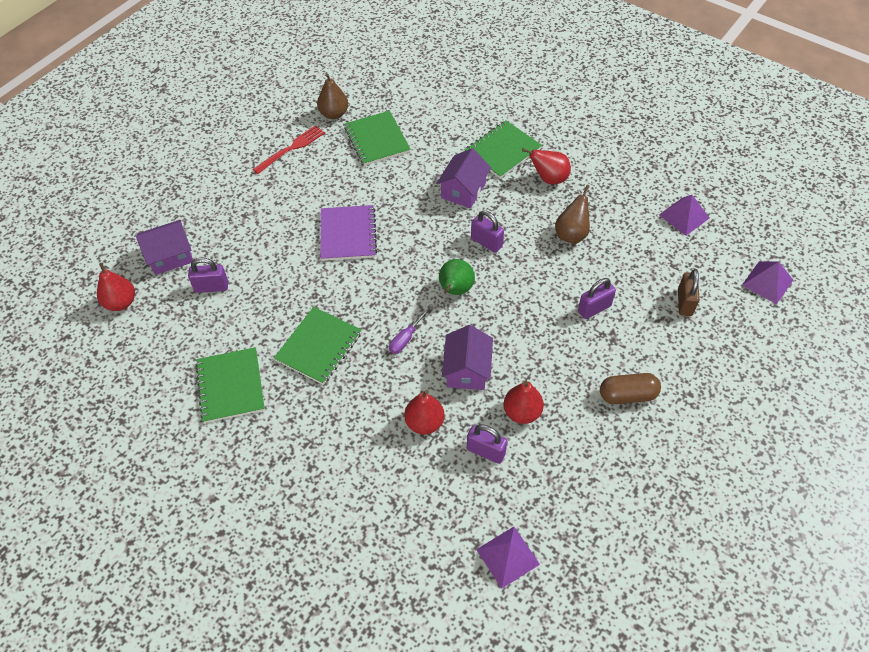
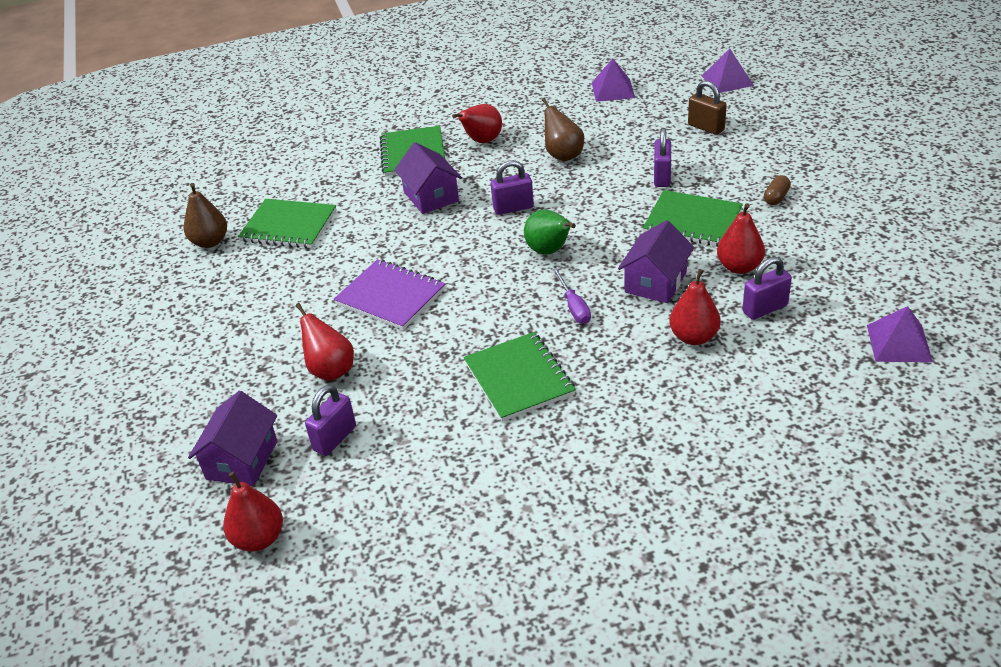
camera: 50 degrees left, 15 degrees down
(231, 386) = (500, 476): green notebook -> green notebook (692, 221)
(264, 248) = (330, 370): none -> red pear
(291, 148) = (214, 292): red fork -> none
(467, 370) = (655, 282): purple house -> purple house turned 75 degrees clockwise
(627, 395) = (776, 197): brown capsule -> brown capsule, size x0.60

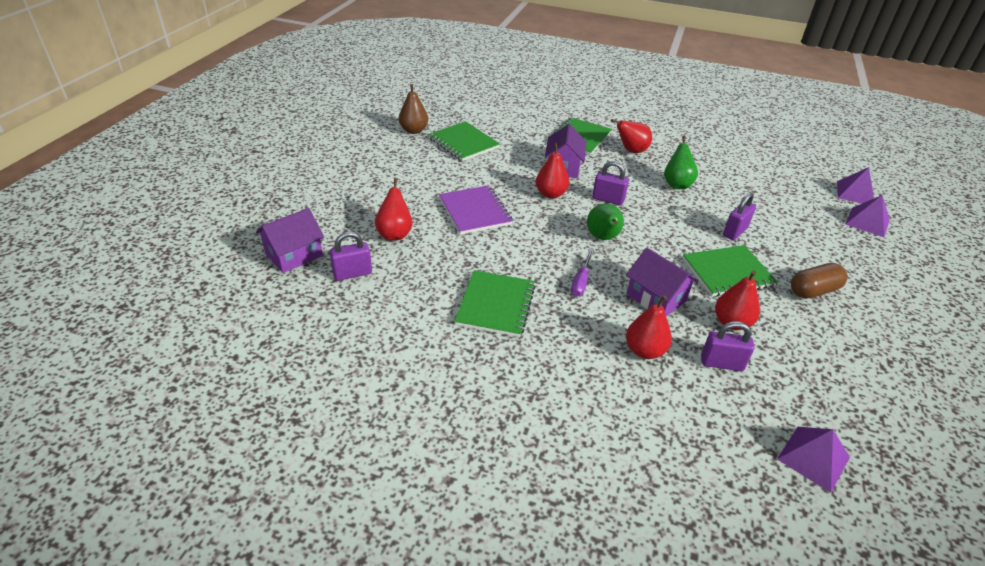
camera: 30 degrees right, 0 degrees up
(259, 538) = (251, 304): red pear -> red pear (551, 194)
(563, 155) = (676, 184): brown pear -> green pear
(613, 90) = (756, 161): purple pyramid -> purple pyramid (867, 222)
(655, 282) = (656, 298): purple house -> purple house turned 75 degrees clockwise
(692, 221) = (727, 272): green notebook -> green notebook turned 75 degrees counterclockwise
(706, 127) = (804, 216): brown padlock -> none
(776, 197) = (813, 291): brown capsule -> brown capsule, size x1.66

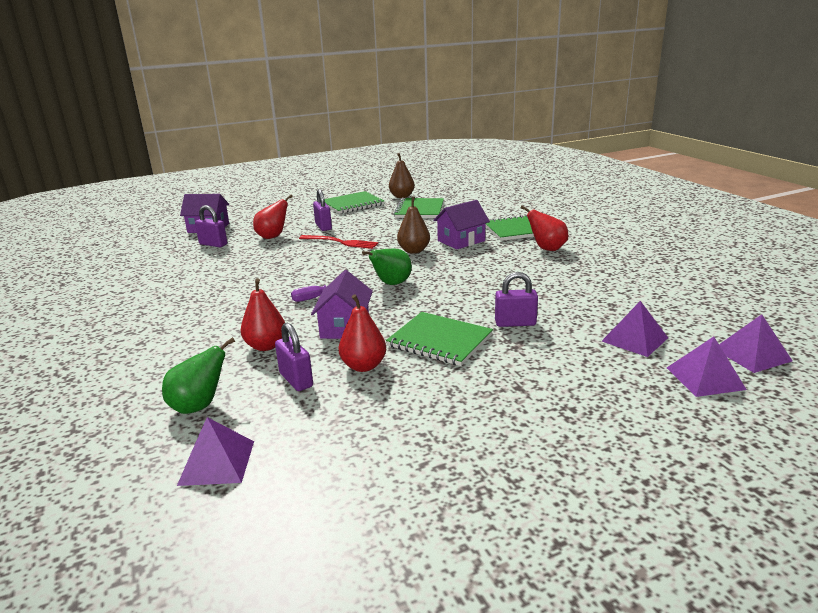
camera: 50 degrees right, 15 degrees down
(475, 211) = (341, 242): purple notebook -> red fork
(495, 305) = (243, 285): green notebook -> green notebook (352, 204)
(551, 194) = (414, 251): red pear -> brown pear
(608, 199) = (450, 267): purple padlock -> purple padlock (323, 226)
(676, 184) = (537, 279): green pear -> green pear (199, 406)
(802, 211) = (634, 339): none -> purple pyramid
(813, 291) = (492, 387): brown capsule -> none

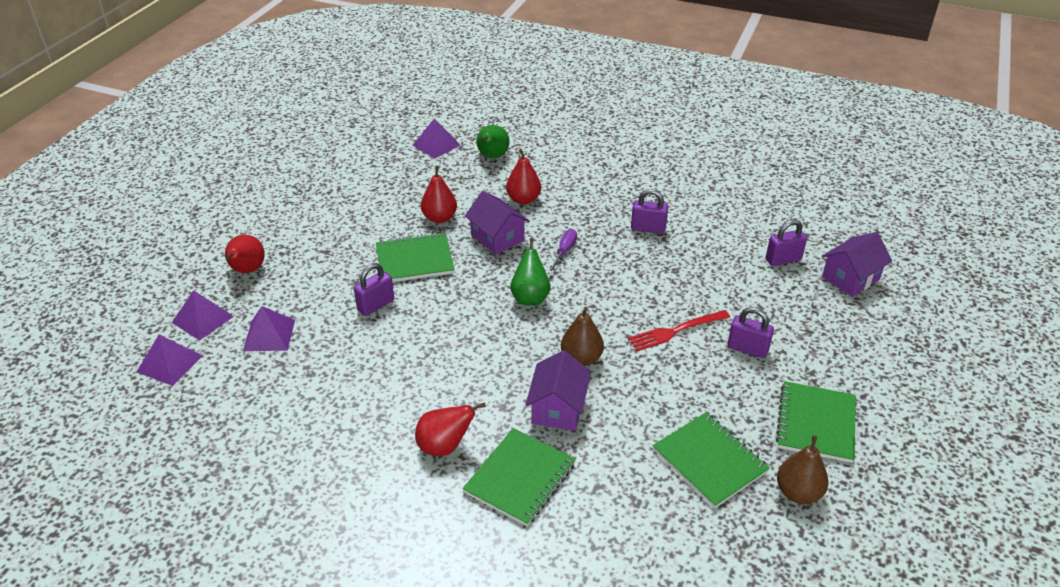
camera: 135 degrees right, 15 degrees up
(273, 236) = (758, 302): red pear -> red pear (247, 270)
(296, 380) = (466, 191): purple padlock -> purple padlock (648, 228)

